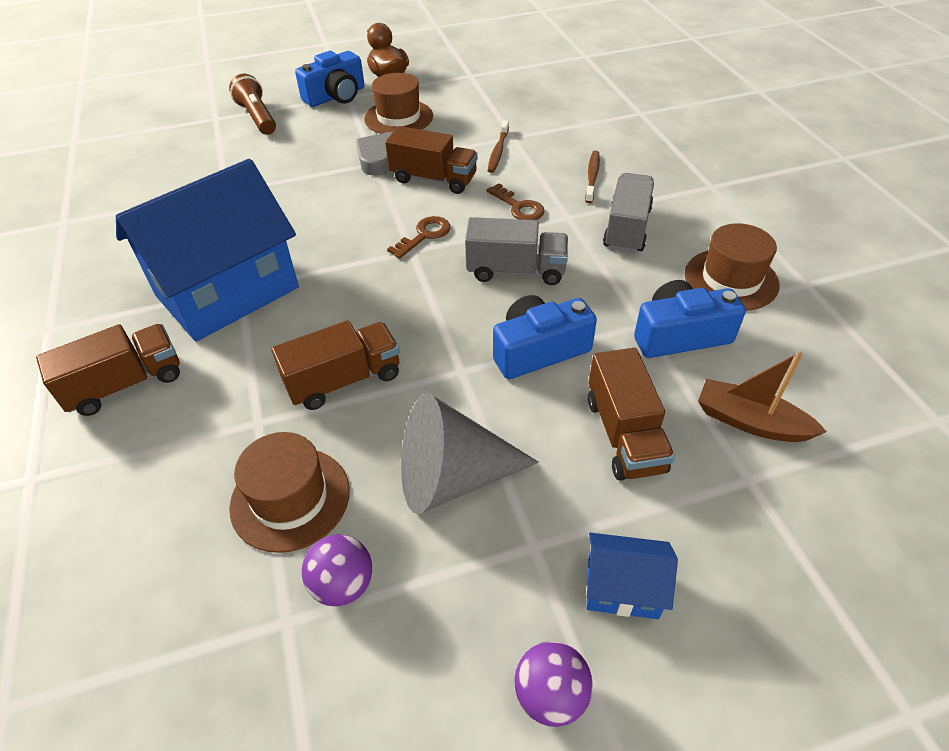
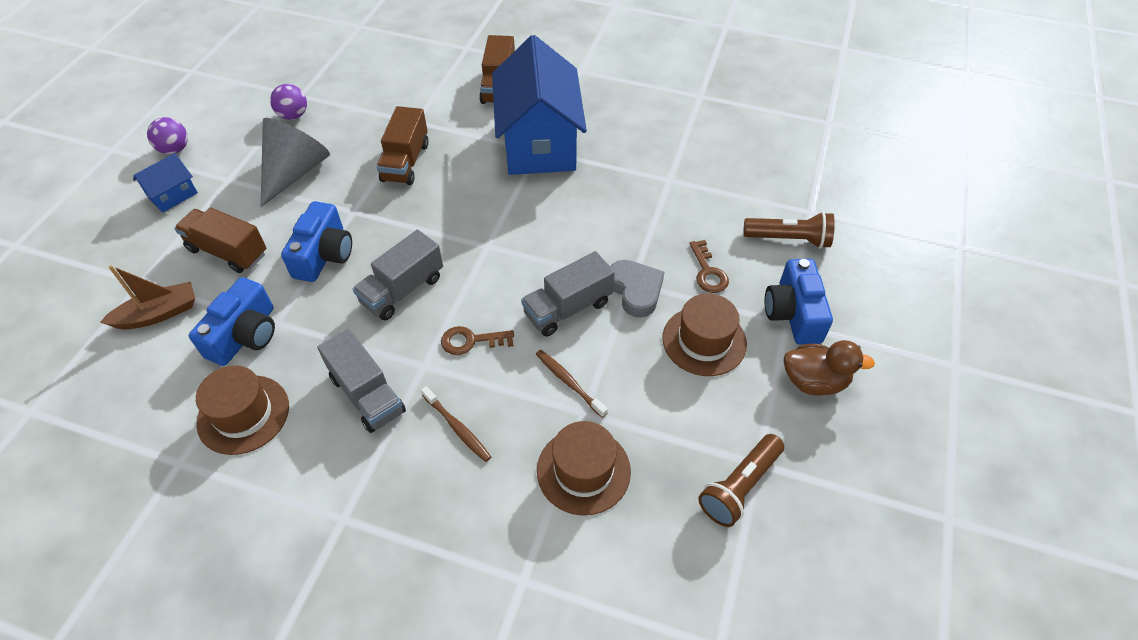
camera: 125 degrees right, 5 degrees up
(290, 498) = (355, 116): brown hat -> brown hat (583, 470)
(424, 235) = (497, 262): brown key -> brown key (708, 272)
(433, 179) = (568, 308): brown truck -> grey truck
(493, 76) = (739, 486): none -> brown flashlight

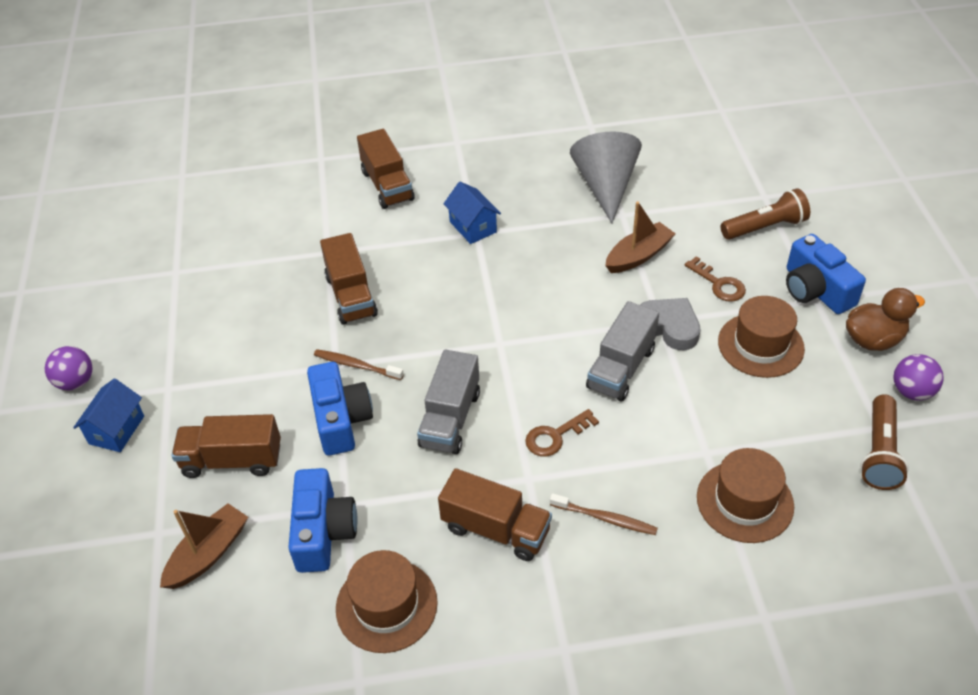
camera: 25 degrees left, 5 degrees down
(293, 115) = (186, 295): purple ball -> purple ball (911, 391)
(295, 172) = (238, 351): grey cone -> grey cone (605, 186)
(367, 394) = (496, 529): grey truck -> brown truck
(539, 144) = (473, 227): blue house -> blue house, size x0.43
(569, 382) = (673, 432): brown toothbrush -> brown toothbrush (356, 365)
(656, 220) = (638, 256): none -> brown boat

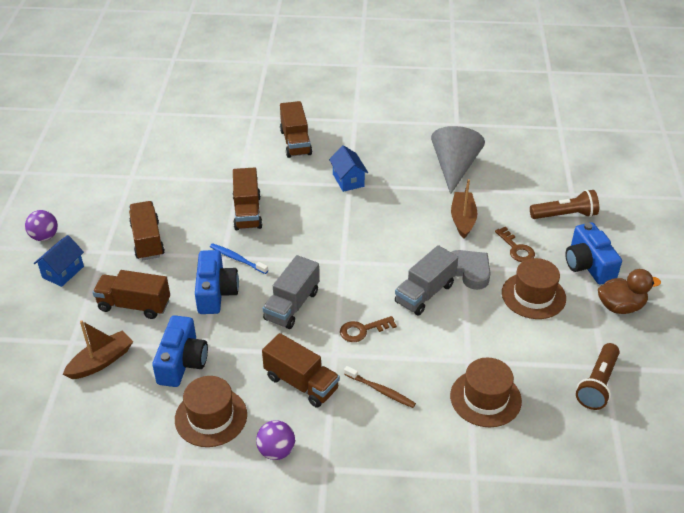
camera: 10 degrees right, 5 degrees down
(224, 361) = (147, 240): none -> brown truck
(356, 365) = (237, 259): brown toothbrush -> blue toothbrush
(638, 256) = (463, 219): brown boat -> brown boat turned 60 degrees counterclockwise
(911, 391) = (637, 347): purple ball -> purple ball (276, 451)

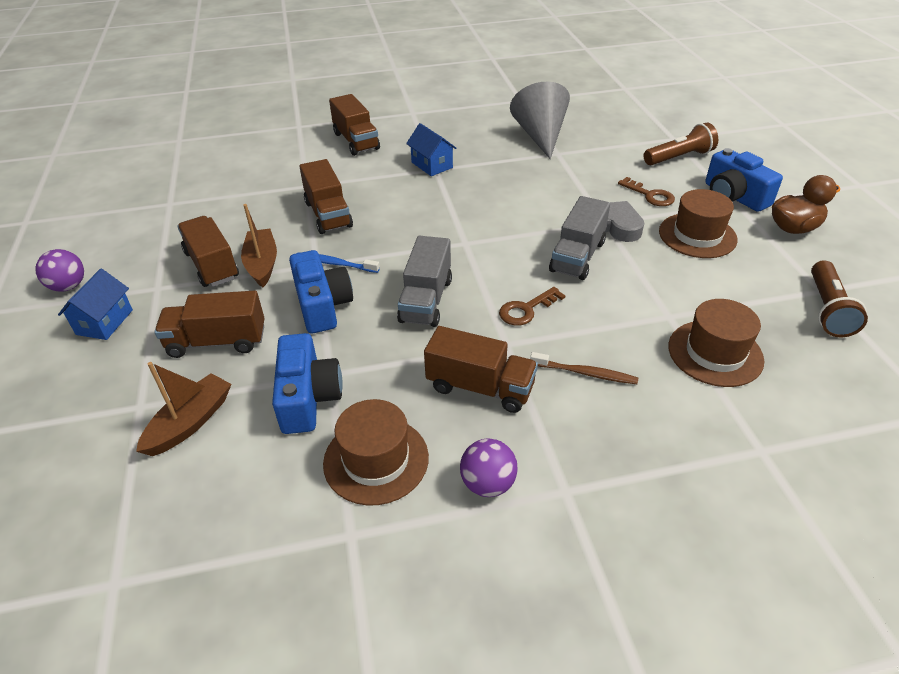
camera: 15 degrees left, 0 degrees up
(463, 219) = (577, 179): brown boat -> brown boat (262, 264)

